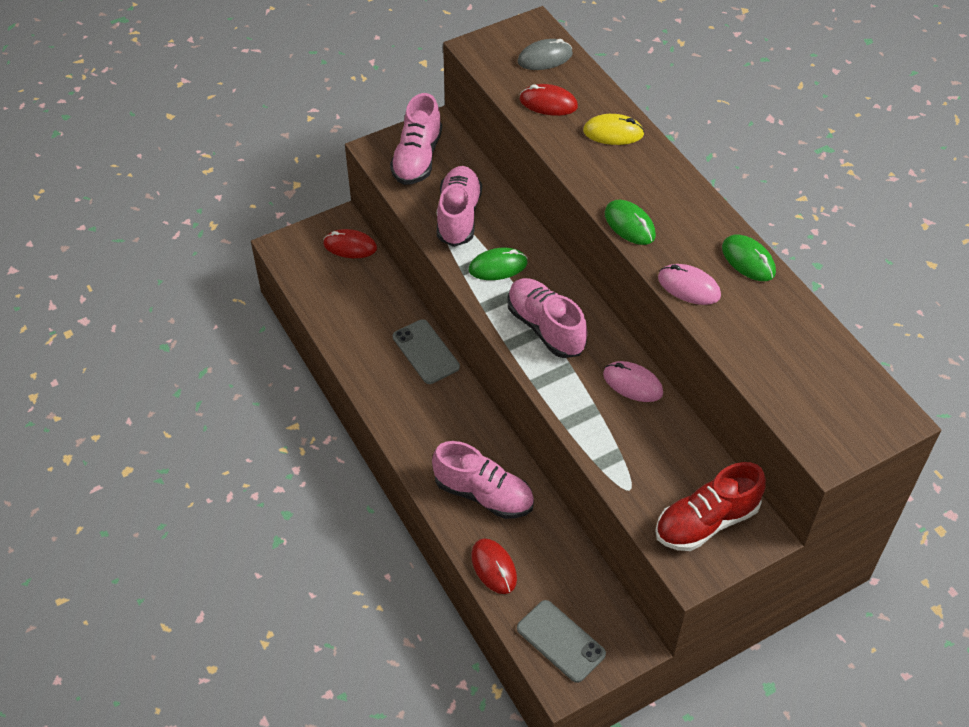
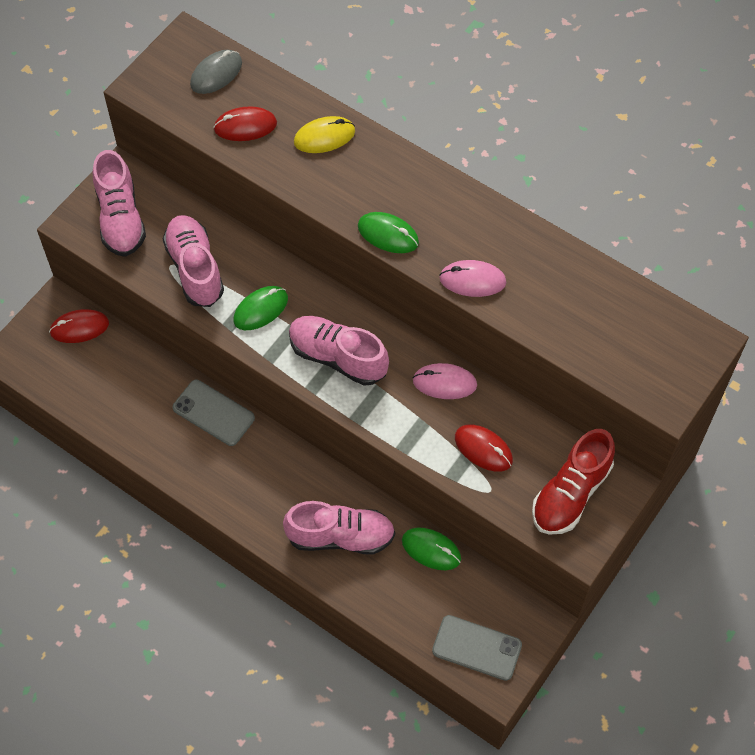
camera: 25 degrees left, 10 degrees up
(494, 567) = (384, 604): red mouse -> red mouse (483, 449)
(748, 260) = (513, 230): green mouse -> green mouse (431, 550)

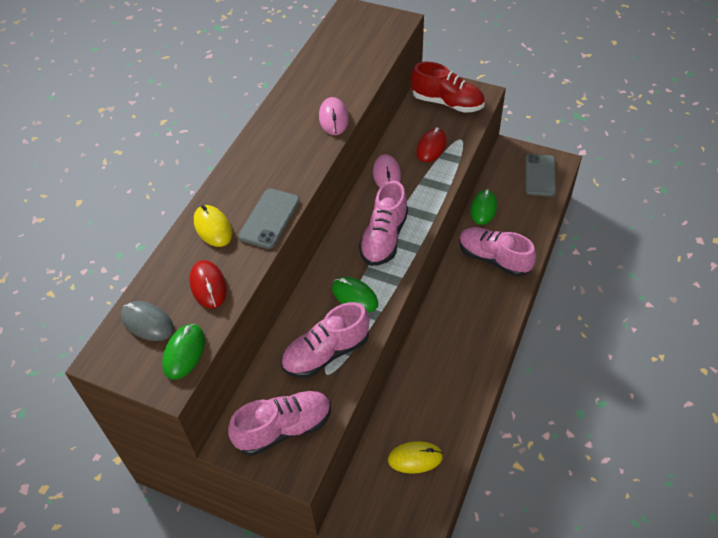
camera: 100 degrees left, 10 degrees down
(79, 328) = (369, 491): red mouse -> none
(99, 378) = (415, 458): none -> yellow mouse
(213, 413) = (422, 361): grey phone -> grey phone (269, 218)
(340, 536) = (494, 259): pink shoe -> pink shoe turned 45 degrees counterclockwise
(388, 234) = (304, 170): green mouse -> green mouse (184, 353)

